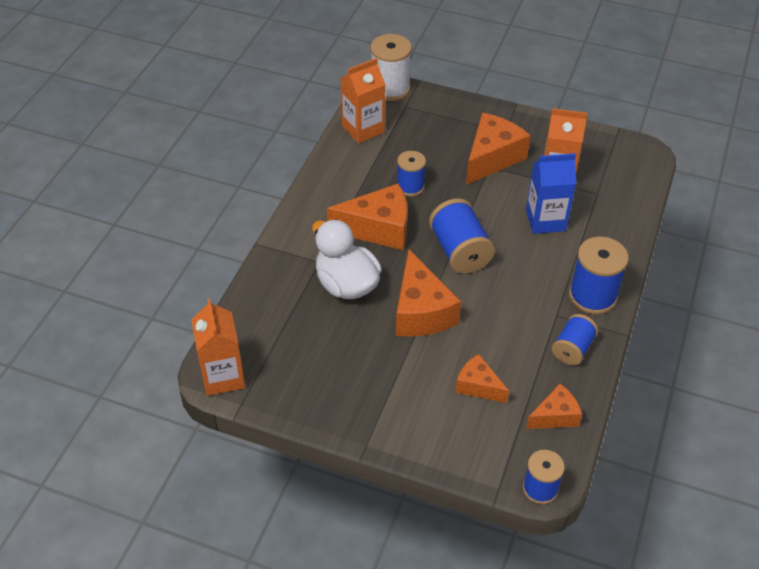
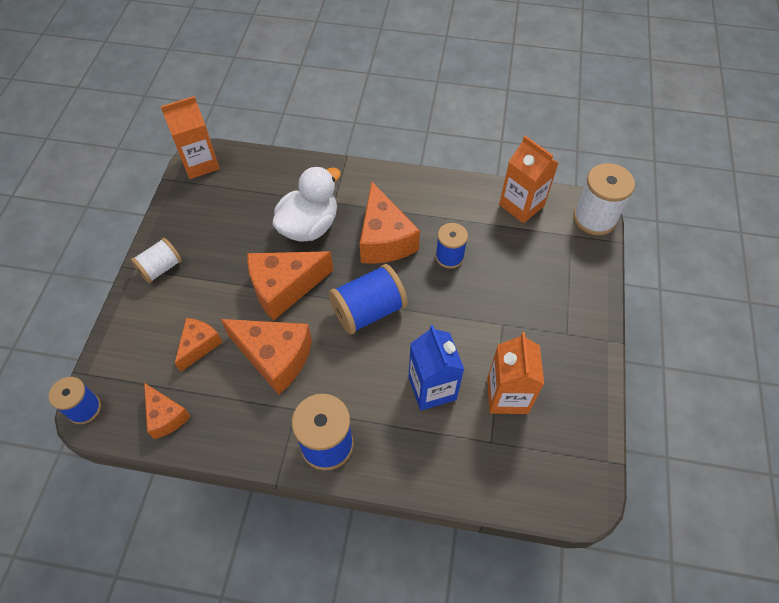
camera: 80 degrees right, 10 degrees up
(372, 419) = (160, 268): none -> white spool
(492, 158) = (516, 325): orange cheese -> orange cheese (275, 357)
(572, 349) = (251, 427): blue spool -> none

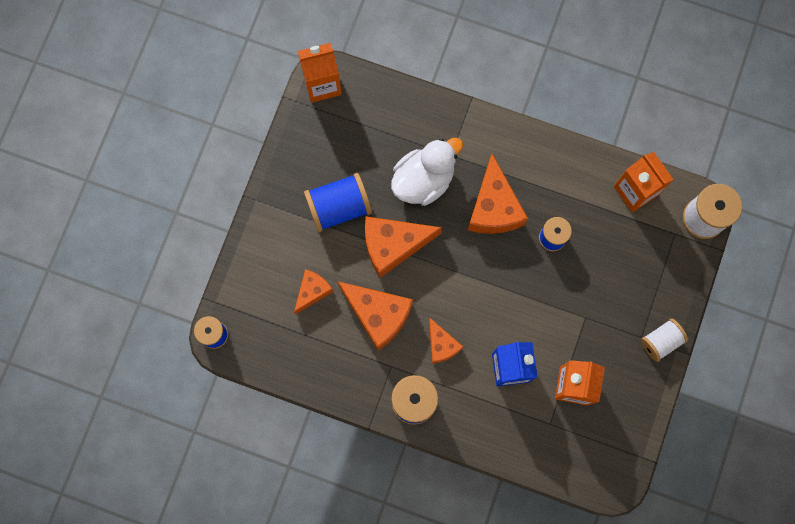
camera: 10 degrees right, 20 degrees up
(160, 268) = (280, 204): white spool -> white spool (660, 341)
(166, 416) = (282, 353): orange cheese -> orange cheese (441, 345)
(368, 310) = (467, 282): blue spool -> blue spool (339, 207)

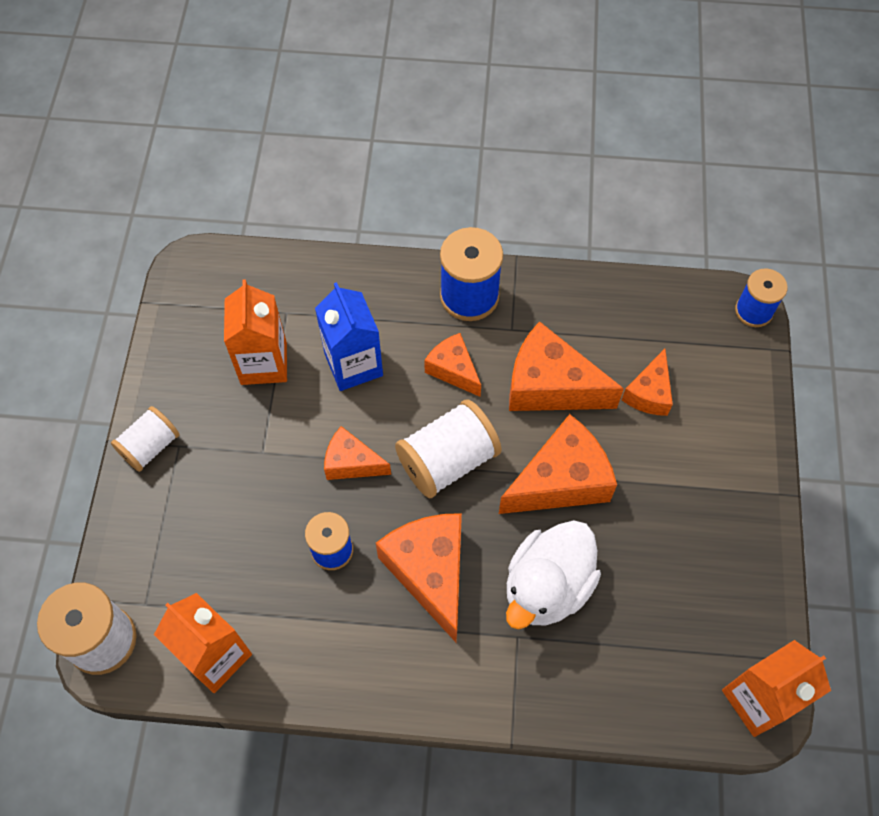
camera: 165 degrees right, 15 degrees down
(339, 207) = (657, 514): blue spool -> none
(463, 278) = (448, 460): none -> white spool
(527, 294) = (351, 463): none -> orange cheese

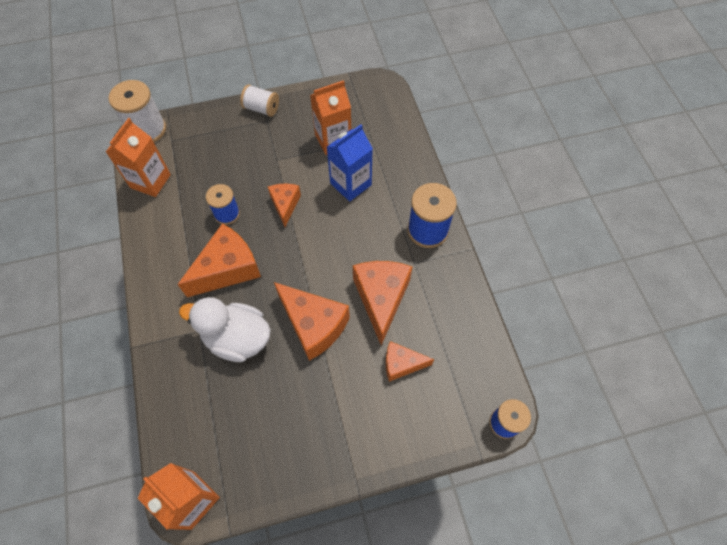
camera: 70 degrees right, 0 degrees up
(448, 460) = (305, 255): white spool -> none
(453, 370) = (369, 238): orange cheese -> none

